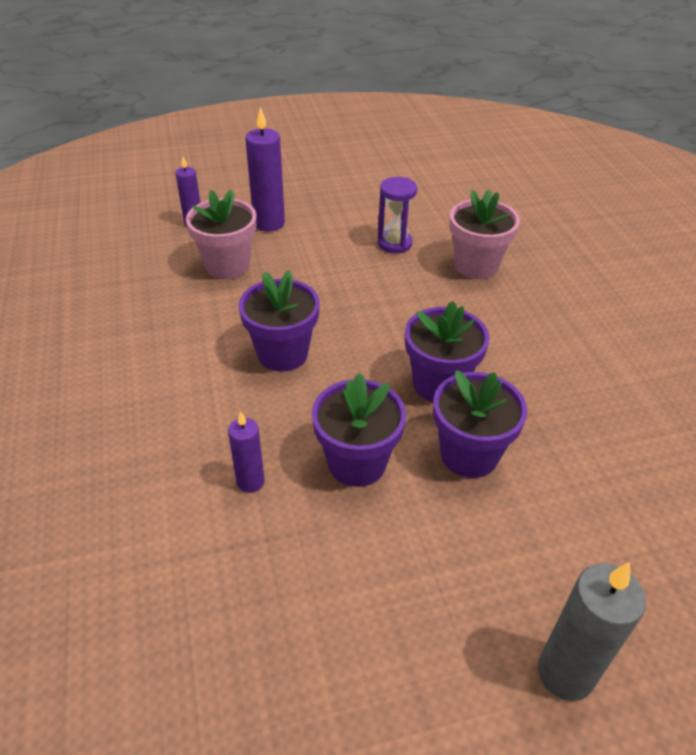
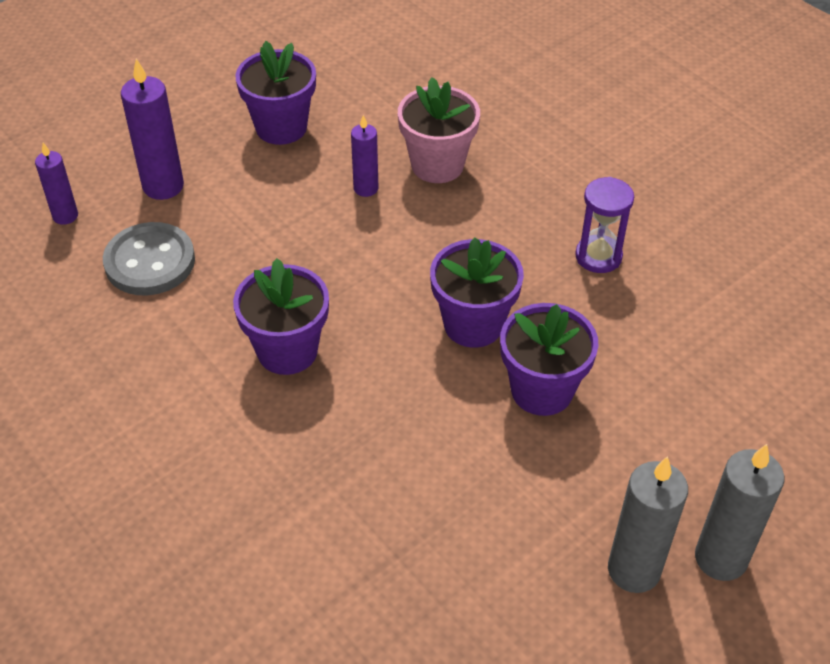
camera: 25 degrees left, 5 degrees up
(227, 265) = (150, 262): pink flower pot -> grey button
(250, 482) = (343, 505): purple candle -> purple candle (366, 188)
(357, 463) = (438, 442): purple flower pot -> purple flower pot (281, 127)
(394, 243) = (331, 165): purple hourglass -> purple hourglass (598, 256)
(471, 645) = (634, 570): none -> grey candle

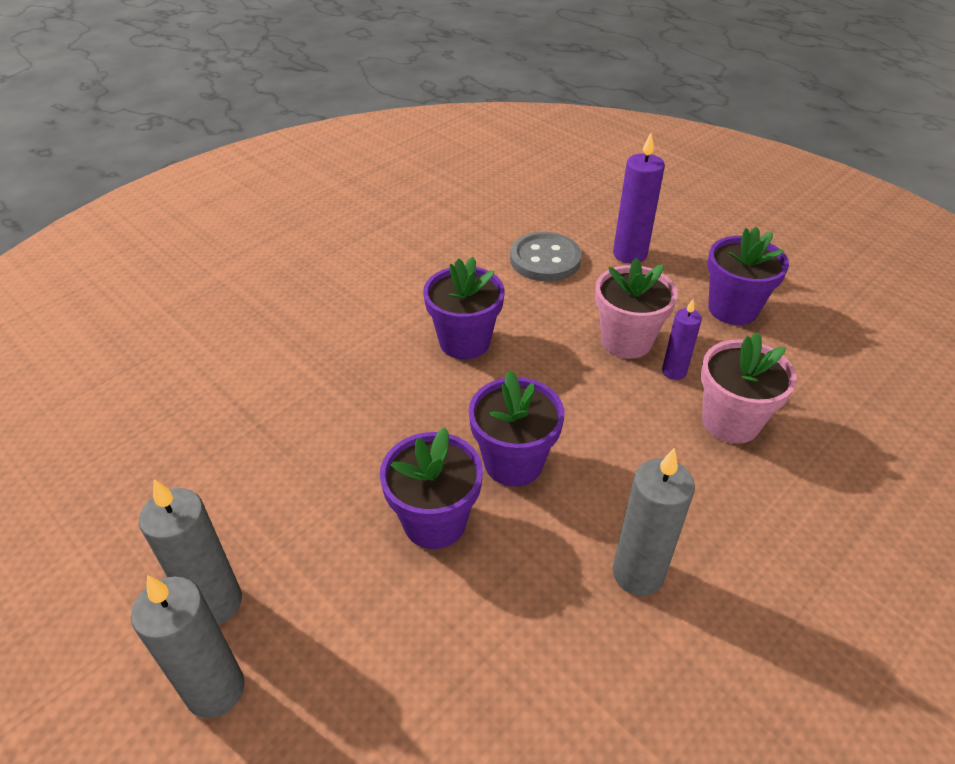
camera: 85 degrees right, 5 degrees down
(65, 216) = (581, 215): purple candle -> none
(314, 215) = (626, 341): none -> pink flower pot
(598, 256) = (638, 573): purple hourglass -> grey candle

